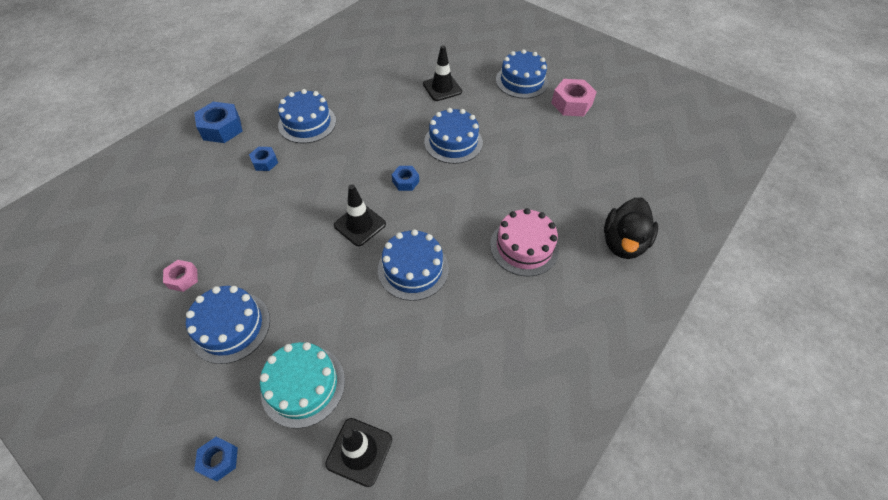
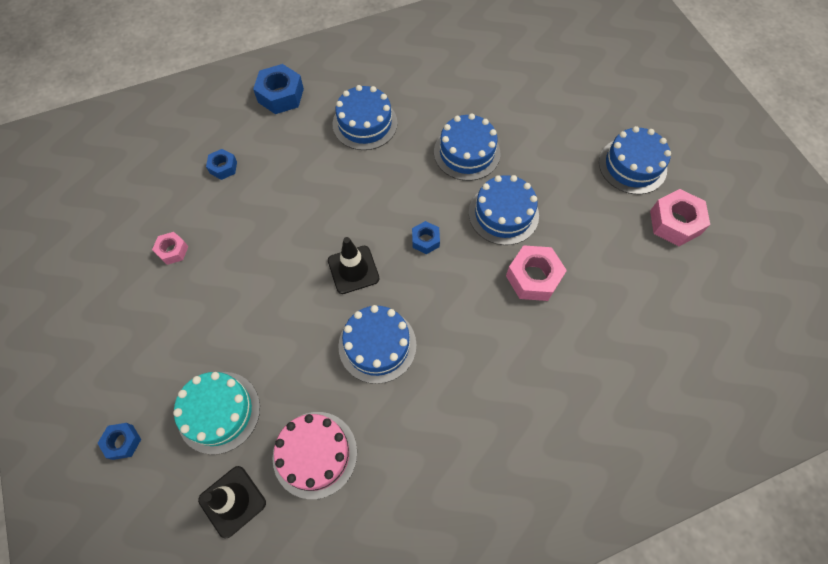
camera: 30 degrees right, 10 degrees up
(230, 327) = (188, 321): blue cake -> blue cake (467, 152)
(265, 162) = (301, 154): blue nut -> blue nut (223, 167)
(442, 88) = (532, 137): black traffic cone -> none
(501, 173) = (533, 277): none -> pink nut
(524, 247) = (504, 378): pink cake -> pink cake (315, 454)
(623, 243) = (617, 429): black duck -> none

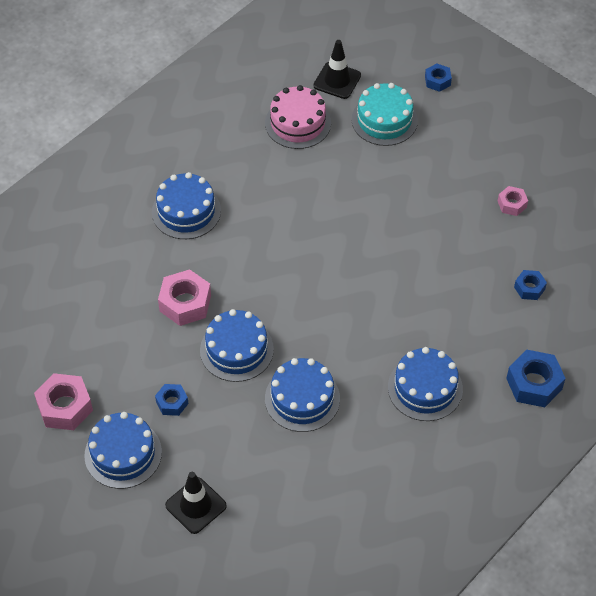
camera: 155 degrees right, 10 degrees down
(353, 270) = (347, 249): black traffic cone -> black traffic cone (196, 505)
(377, 345) = (293, 203): blue cake -> blue cake (186, 211)
(425, 240) = (298, 297): blue nut -> blue nut (172, 403)

